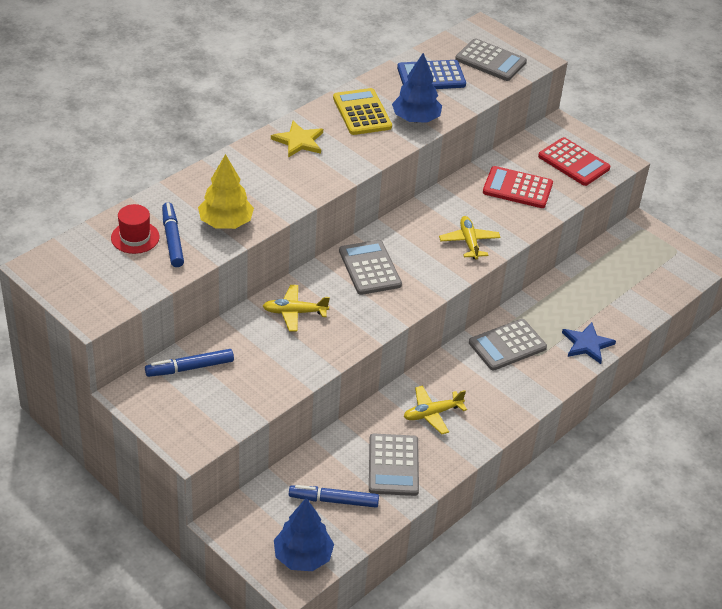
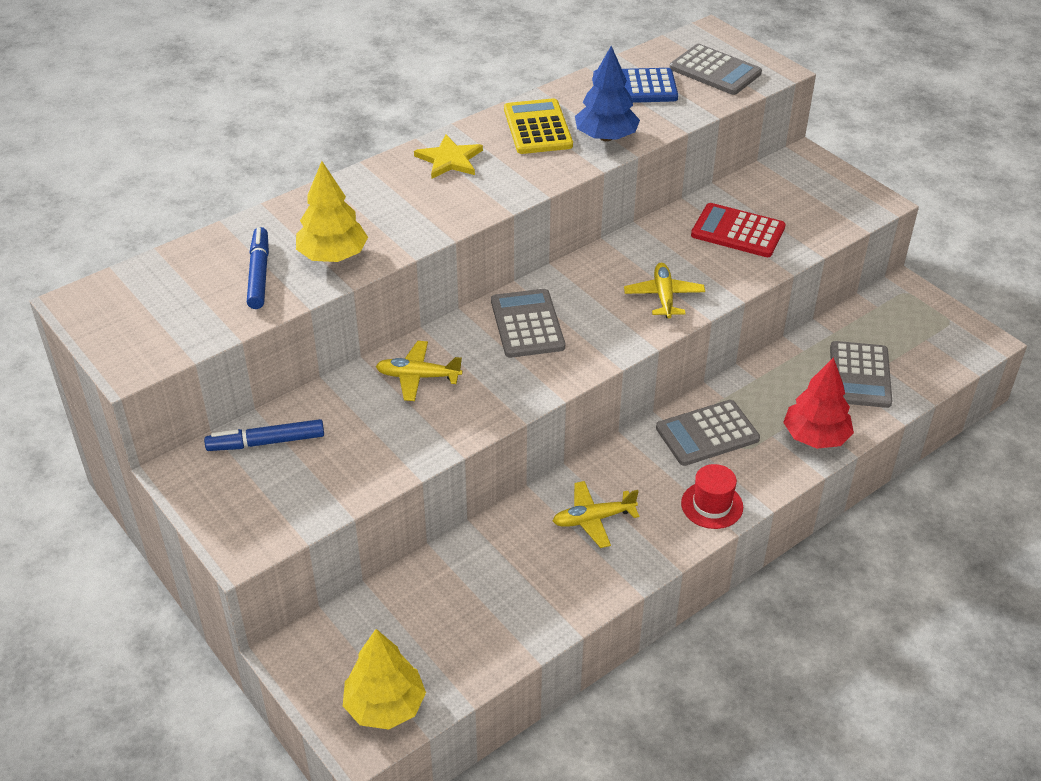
camera: 10 degrees right, 0 degrees up
(135, 237) = (212, 270): red hat -> red hat (712, 505)
(303, 556) = (385, 706): blue tree -> yellow tree
(333, 500) = (441, 630): blue marker -> none
(393, 465) = (530, 586): grey calculator -> grey calculator (860, 375)
(573, 162) = (816, 202): red calculator -> none
(587, 344) = (815, 437): blue star -> red tree

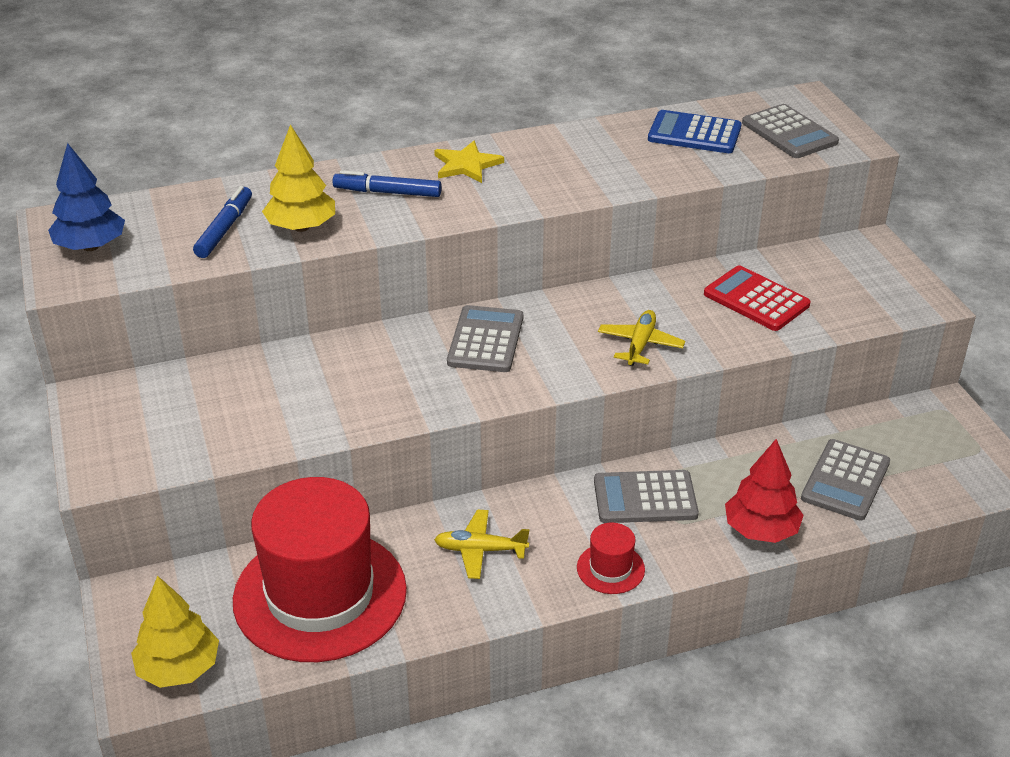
camera: 20 degrees right, 5 degrees down
(266, 442) = (176, 389): blue marker -> blue marker (387, 192)
(418, 377) = (351, 364): yellow plane -> none
(475, 600) = (320, 595): none -> red hat
(538, 128) = (571, 152): yellow calculator -> none
(606, 137) = (635, 173): blue tree -> blue tree (91, 246)

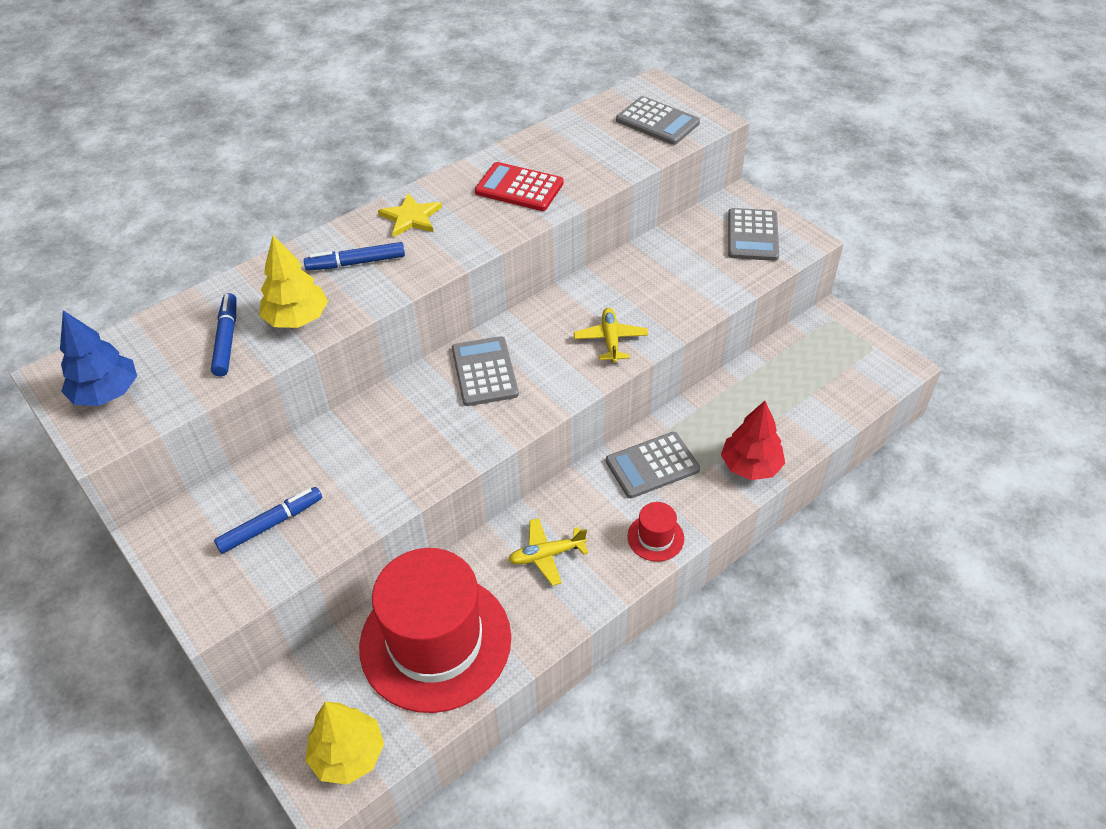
camera: 20 degrees left, 10 degrees up
(196, 418) = (271, 524): none -> blue marker
(694, 133) = (584, 140): blue calculator -> none
(756, 299) = (679, 273): red calculator -> red calculator (519, 188)
(845, 480) = (791, 403): grey calculator -> grey calculator (752, 235)

